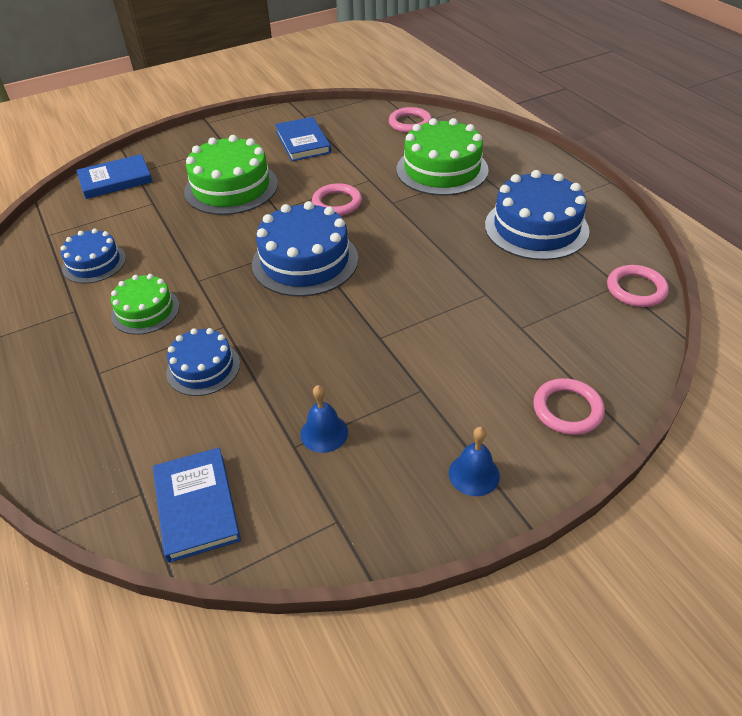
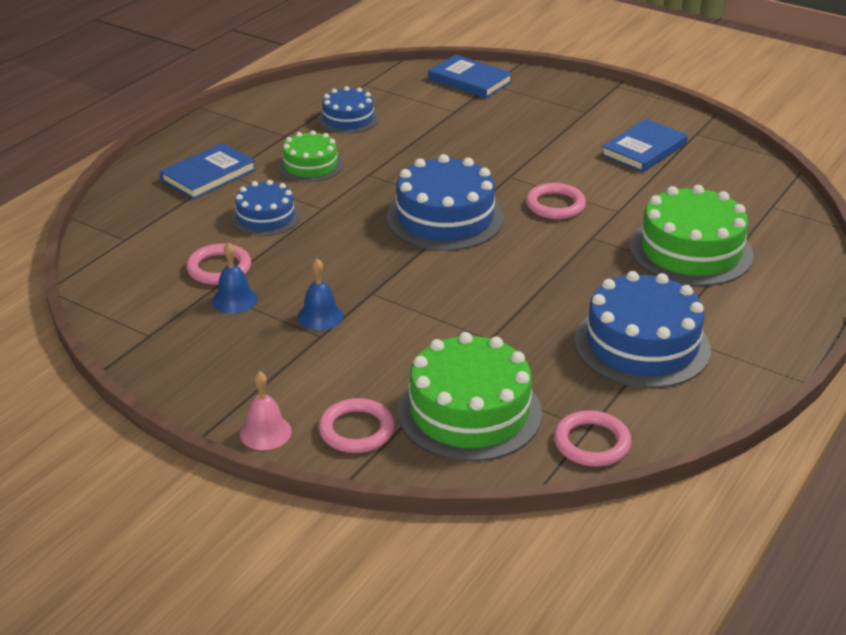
camera: 60 degrees right, 10 degrees down
(197, 506) = (127, 267): blue book -> blue book (209, 175)
(231, 187) = (519, 140): green cake -> green cake (469, 412)
(410, 123) = (765, 202): pink ring -> pink ring (219, 268)
(474, 474) = (239, 392): blue bell -> blue bell (320, 316)
(544, 473) = (265, 432): none -> pink bell

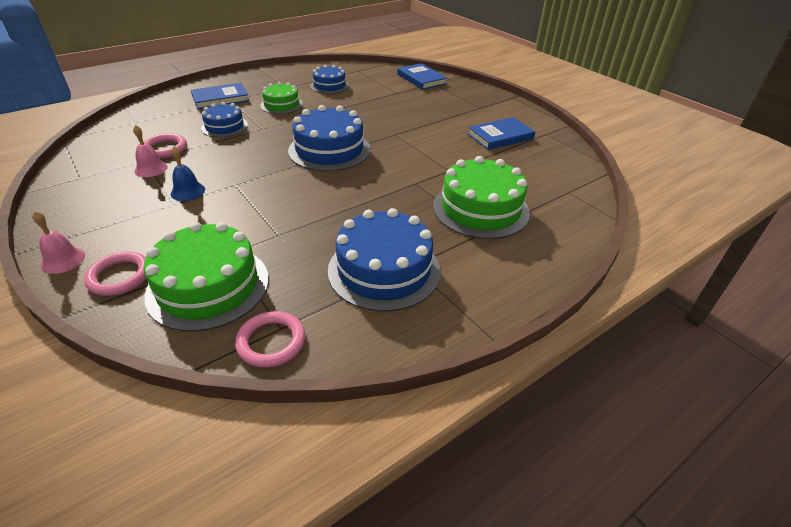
camera: 20 degrees right, 5 degrees up
(234, 300) = (151, 169): blue bell -> pink bell
(555, 205) = (409, 157): pink ring -> none

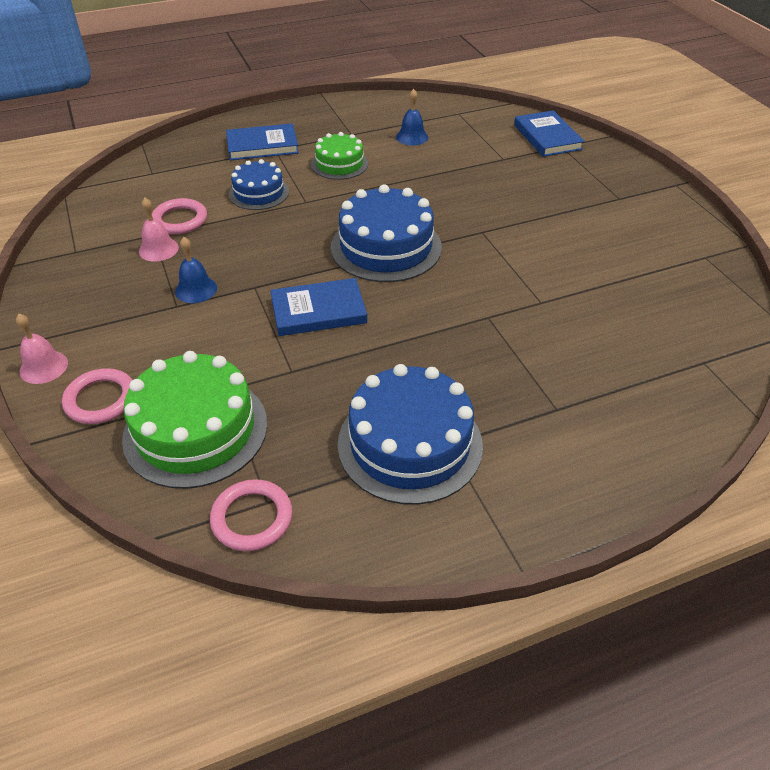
camera: 15 degrees right, 5 degrees up
(329, 85) = (412, 137): blue cake -> blue bell
(480, 209) = (566, 371): green cake -> none
(500, 136) = (633, 253): blue book -> blue book (318, 311)

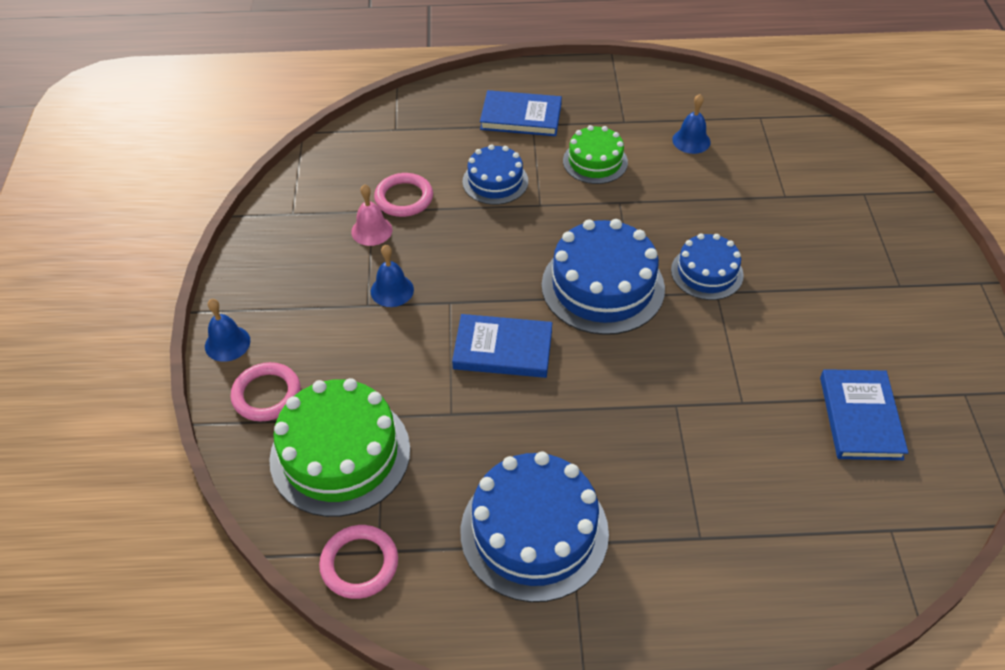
camera: 20 degrees right, 5 degrees up
(44, 367) = (227, 343): pink bell -> blue bell
(467, 220) = (707, 272): none -> blue cake
(547, 137) = (852, 176): blue book -> blue book (860, 417)

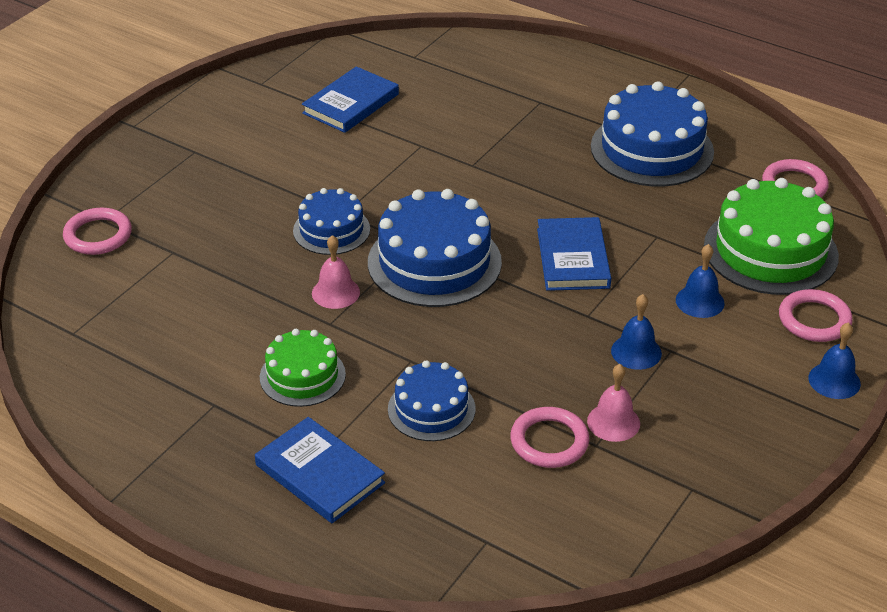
camera: 145 degrees left, 10 degrees down
(503, 349) = (572, 258): blue book -> blue book turned 45 degrees clockwise
(642, 225) = (335, 292): none -> pink bell
(691, 141) = (177, 346): blue bell -> blue bell (700, 301)
(849, 181) = (98, 235): none -> pink ring

